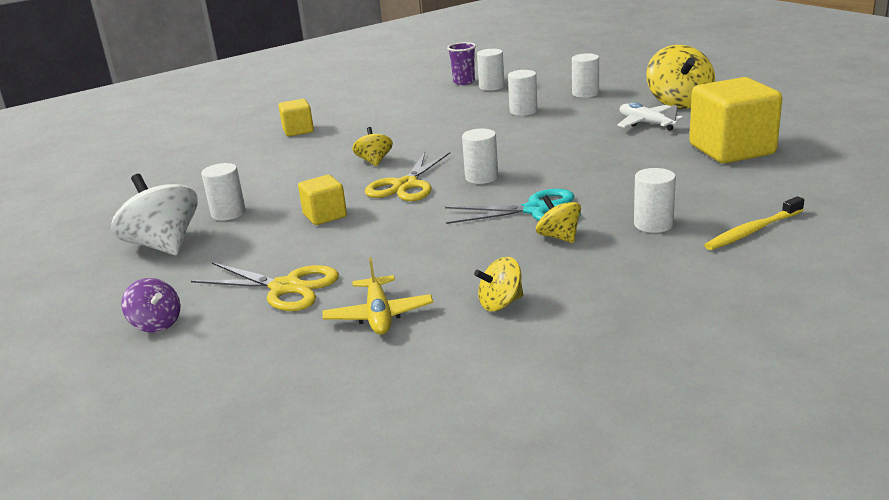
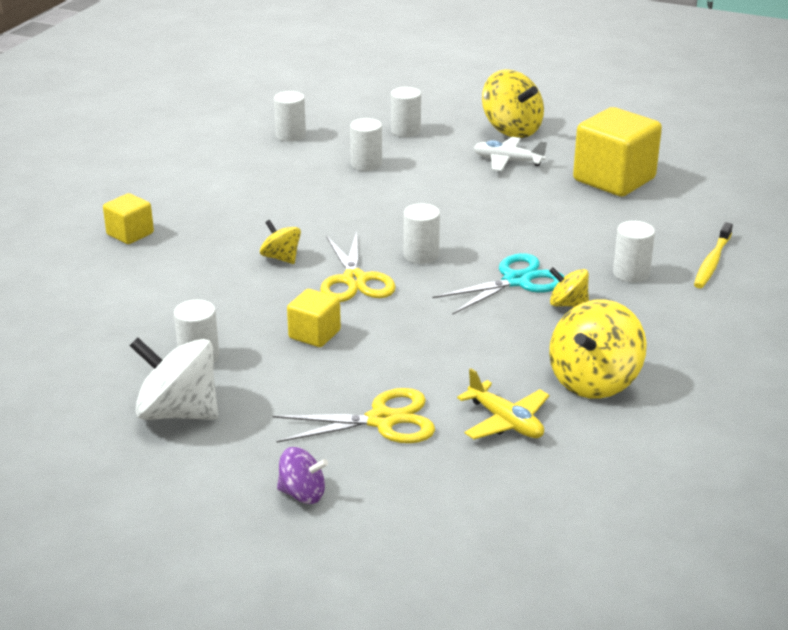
camera: 35 degrees left, 5 degrees up
(464, 82) = (249, 133): purple cup -> none
(500, 303) = (594, 381): yellow spinning top -> yellow spinning top, size x1.83

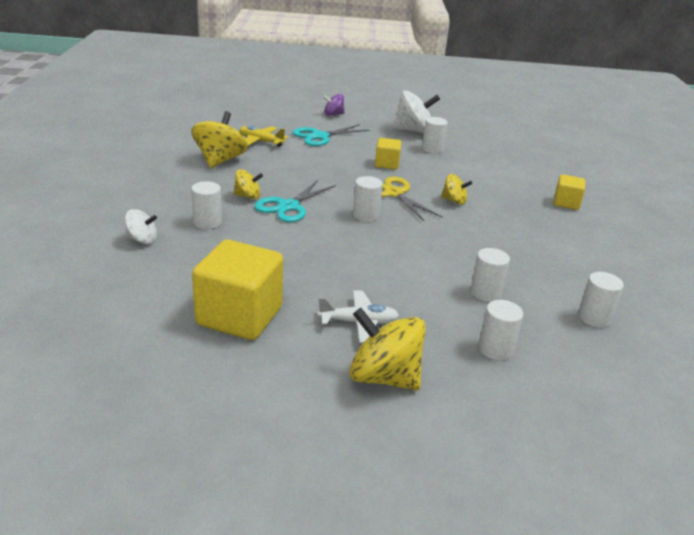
camera: 155 degrees right, 0 degrees up
(382, 420) = (320, 136): yellow scissors -> turquoise scissors
(712, 262) = (142, 240): yellow toothbrush -> white spinning top

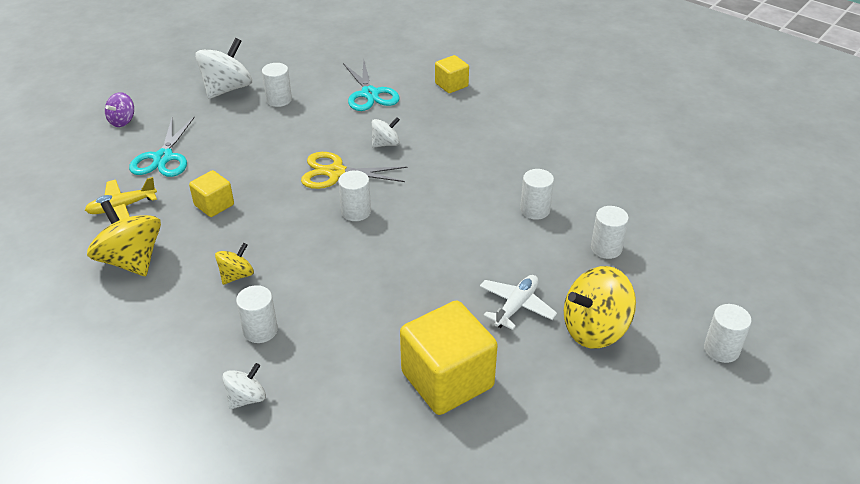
camera: 50 degrees left, 10 degrees up
(288, 206) = (288, 255): turquoise scissors -> turquoise scissors (370, 94)
(386, 164) = (275, 145): yellow cube -> yellow cube (214, 205)
(454, 201) = (386, 144): yellow spinning top -> white spinning top
(594, 318) = (608, 175): white cylinder -> white cylinder (721, 349)

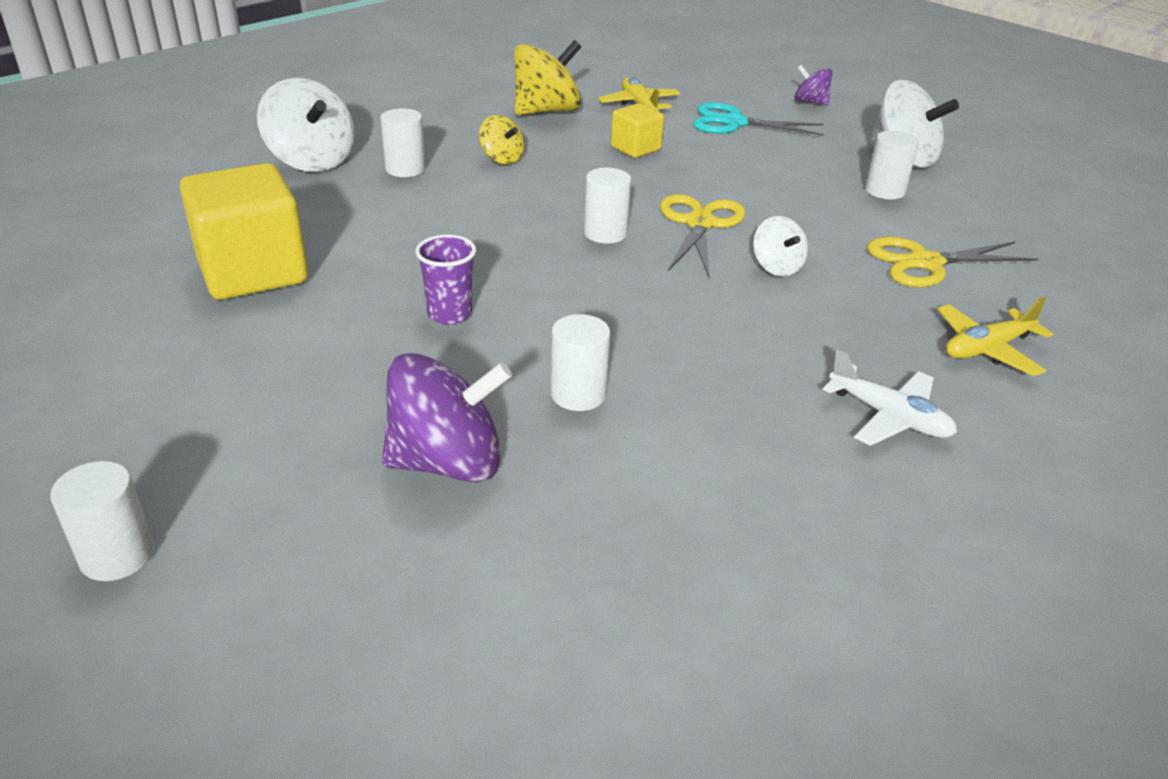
camera: 95 degrees right, 5 degrees down
(247, 398) = (312, 161): white spinning top -> white spinning top, size x1.83
(370, 94) = (925, 263): turquoise scissors -> yellow scissors
(451, 85) = (987, 349): yellow cube -> yellow plane
(473, 269) = (449, 314): none -> purple cup
(516, 306) = (352, 341): white plane -> white plane (889, 417)
(594, 329) = (261, 409): yellow spinning top -> none
(606, 248) = (448, 462): white cylinder -> purple spinning top

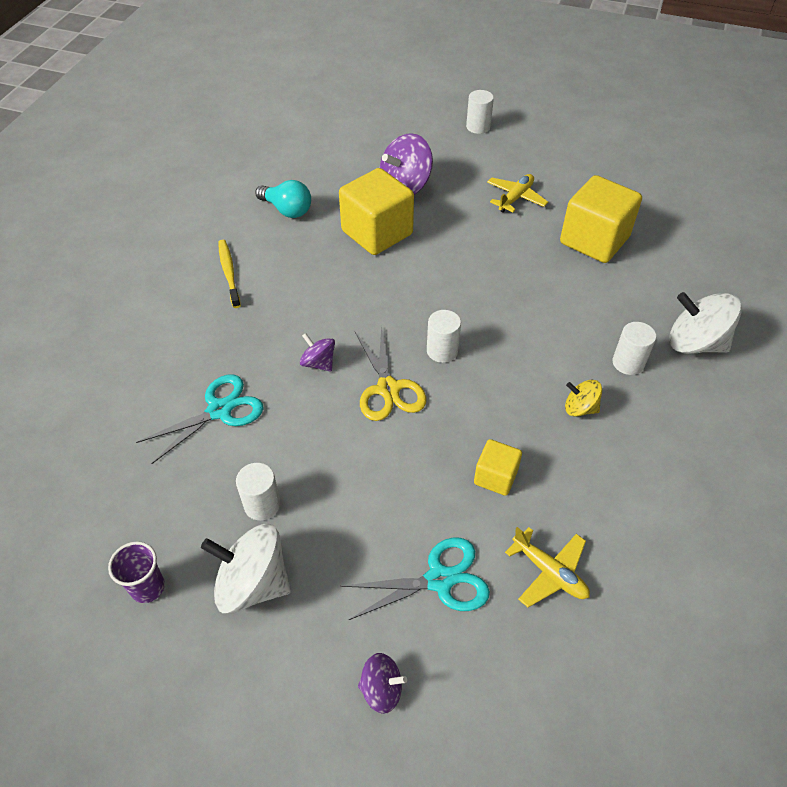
camera: 155 degrees right, 15 degrees up
(449, 314) = (472, 253): purple cup -> purple cup (147, 587)
(547, 111) = (618, 510): yellow spinning top -> none
(578, 394) = (377, 233): white cylinder -> yellow cube
(733, 501) = (287, 210): none -> turquoise light bulb
(776, 267) = (318, 363): white spinning top -> purple spinning top
(889, 417) = (229, 273): white plane -> yellow toothbrush
(925, 263) = (219, 410): yellow scissors -> turquoise scissors
(987, 349) = (178, 339): yellow plane -> yellow plane (515, 198)

